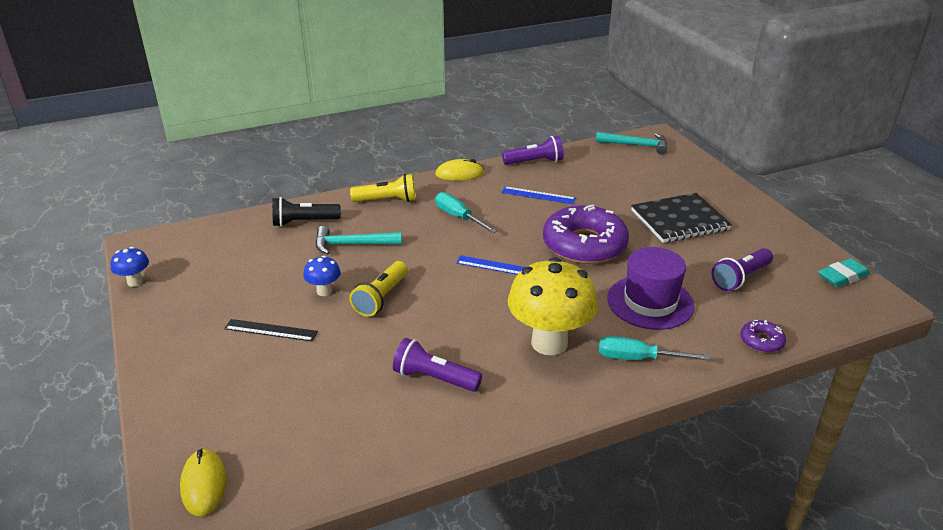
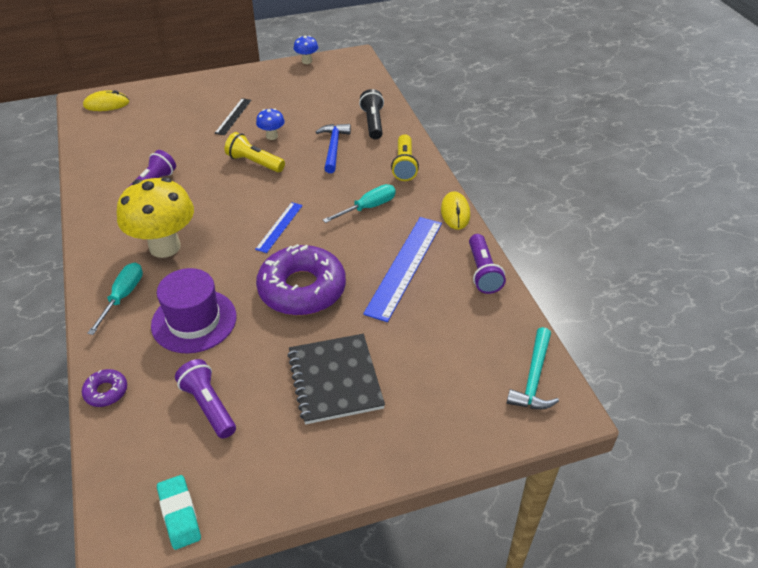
camera: 95 degrees right, 10 degrees up
(352, 244) = (333, 147): turquoise hammer -> blue hammer
(538, 195) = (405, 266): blue ruler -> blue ruler, size x1.85

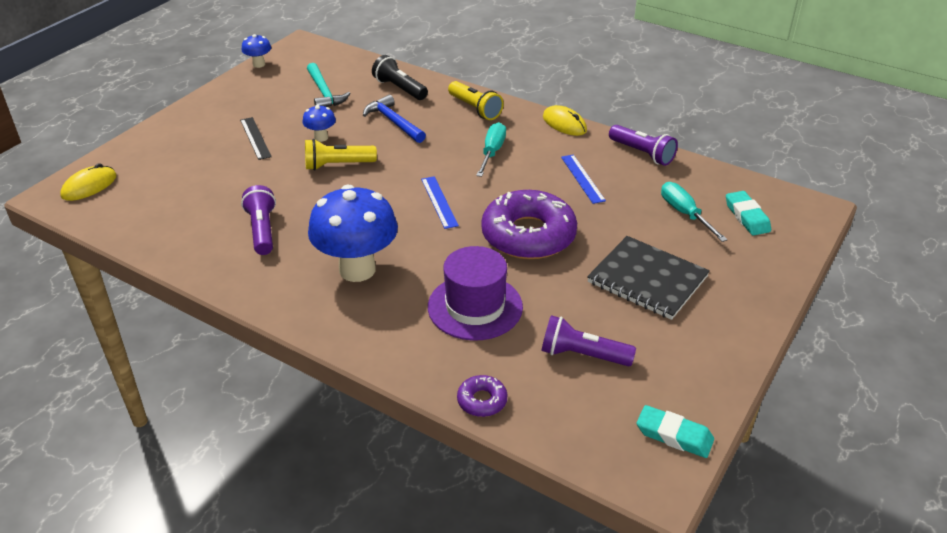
camera: 40 degrees left, 5 degrees down
(123, 297) = (380, 327): turquoise screwdriver -> turquoise screwdriver (685, 214)
(165, 247) = (357, 269): yellow mushroom -> blue mushroom
(405, 266) = (582, 178): blue ruler -> blue ruler, size x0.54
(492, 380) = (747, 217): none -> turquoise eraser
(534, 378) = (769, 201): turquoise hammer -> turquoise hammer (324, 93)

